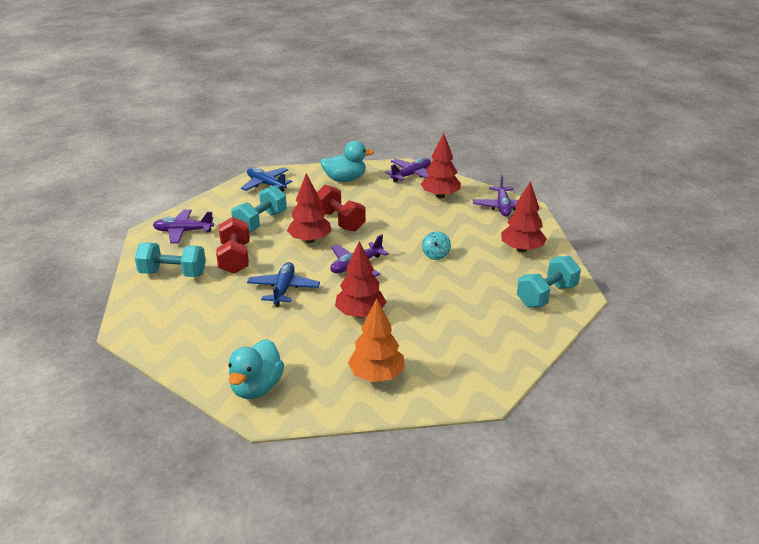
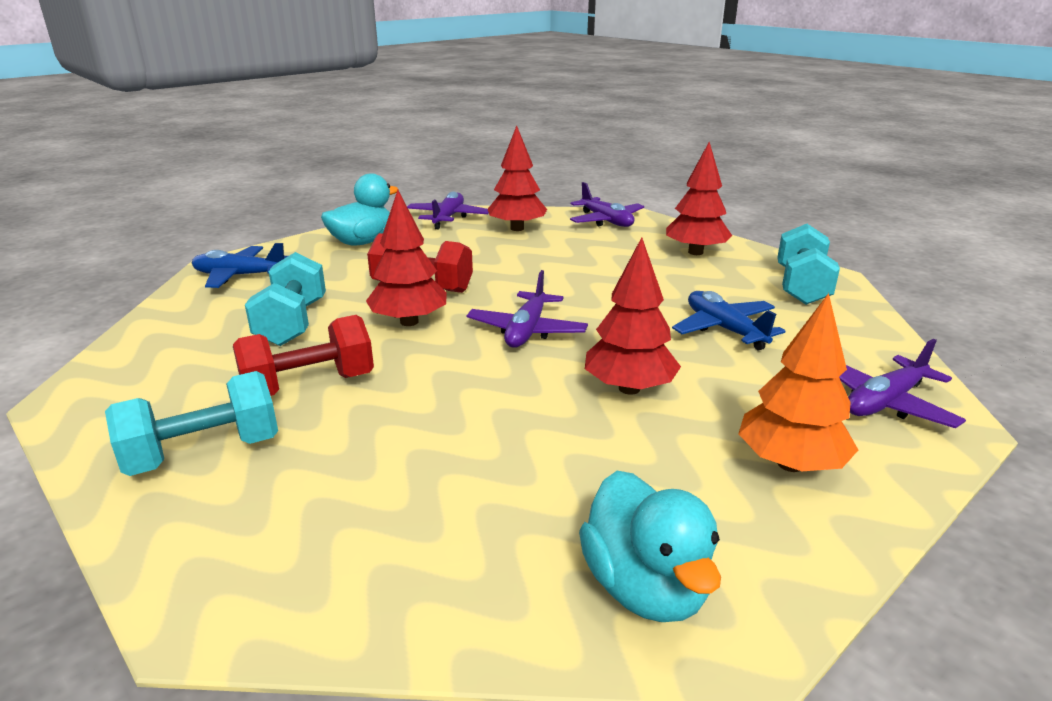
camera: 35 degrees left, 5 degrees down
(183, 231) = (149, 379): purple plane -> purple plane (884, 402)
(235, 258) = (309, 386): red dumbbell -> red dumbbell turned 75 degrees counterclockwise
(283, 289) = (459, 400): blue plane -> blue plane (724, 329)
(436, 255) = (611, 286): turquoise spinning top -> none

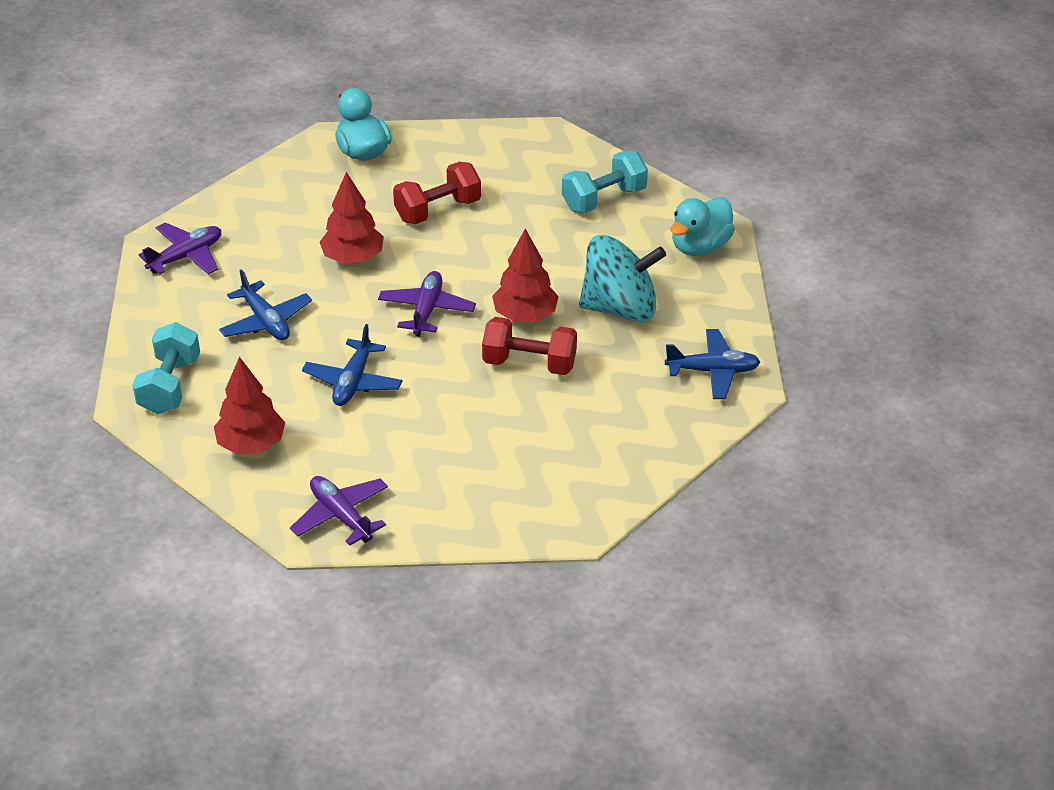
camera: 175 degrees right, 15 degrees up
(292, 323) = (620, 308): turquoise dumbbell -> turquoise spinning top
(309, 386) = (570, 248): red dumbbell -> red dumbbell (438, 210)
(362, 242) = (624, 443): turquoise duck -> turquoise duck (700, 246)
(448, 218) = (543, 511): purple plane -> none
(517, 228) = (452, 488): red tree -> none
(608, 282) = (353, 382): none -> blue plane
(790, 464) = (270, 211): orange tree -> none

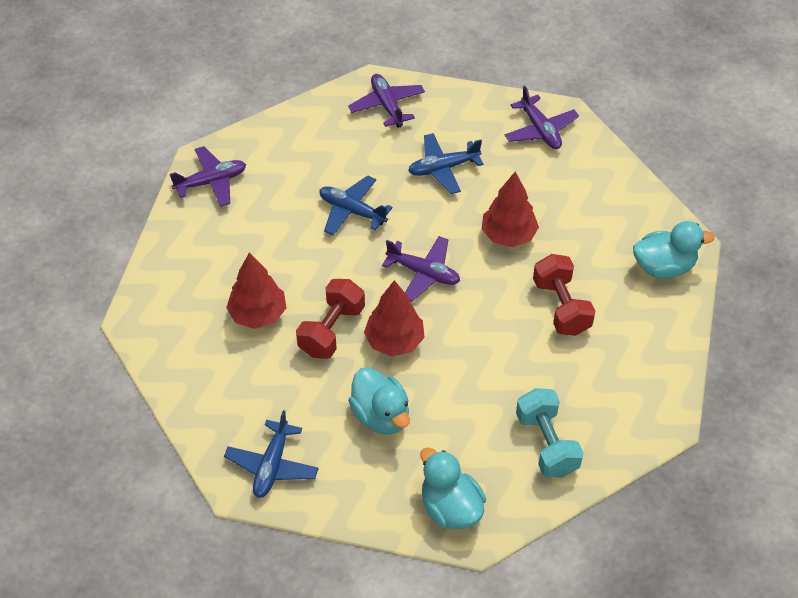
camera: 105 degrees right, 10 degrees up
(170, 386) = (387, 105): turquoise dumbbell -> purple plane
(251, 444) = (306, 143): red tree -> red tree (258, 314)
(620, 308) = (381, 415): turquoise spinning top -> turquoise duck

